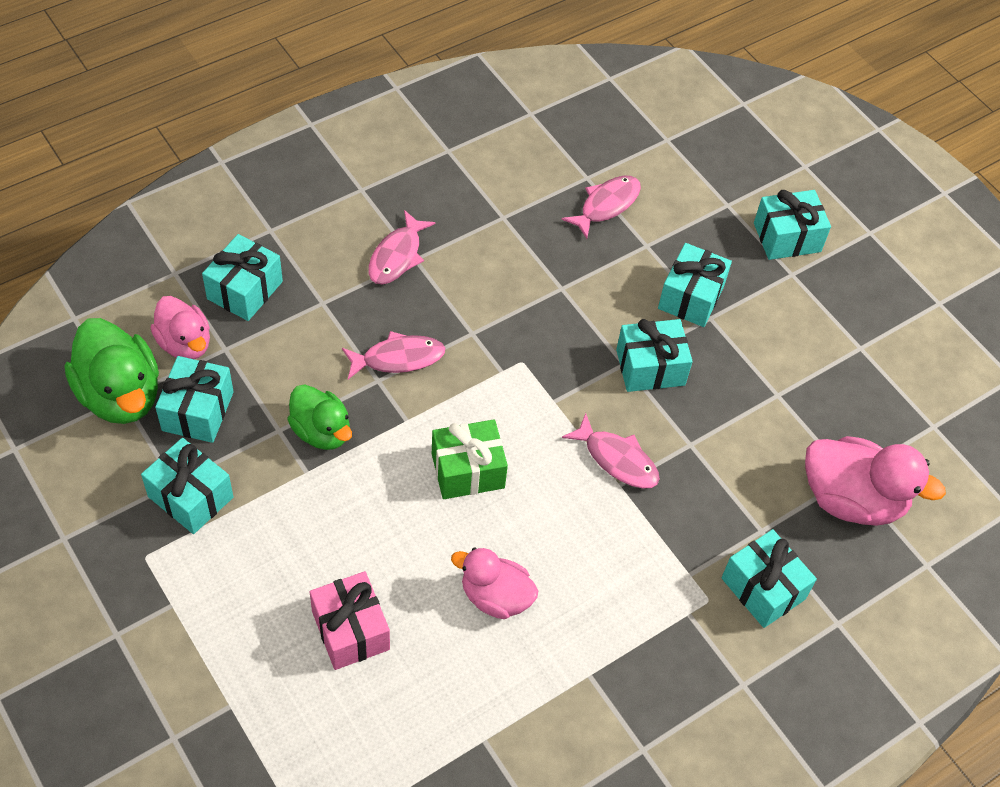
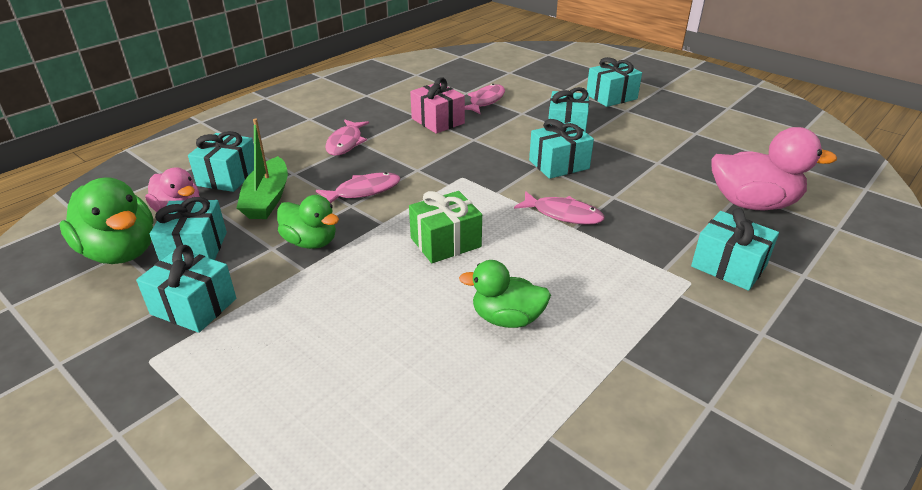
camera: 10 degrees left, 20 degrees down
(285, 344) = (267, 199): none -> green boat
(350, 630) = (376, 374): pink gift -> pink gift (438, 121)
(495, 597) = (507, 318): pink duck -> green duck

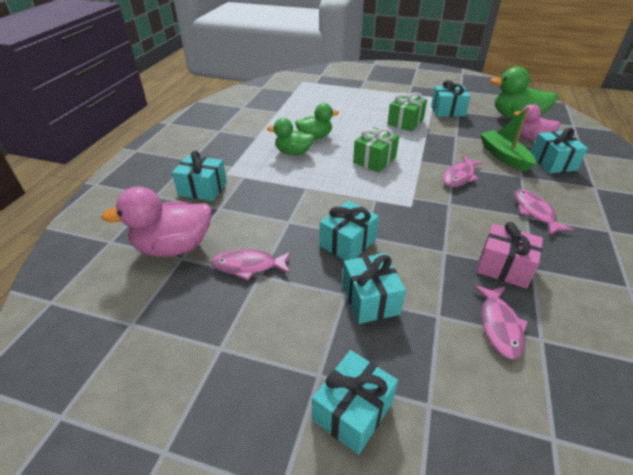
camera: 155 degrees right, 5 degrees up
(195, 249) = (488, 126): turquoise gift -> none
(308, 303) = (405, 122): none -> green gift
(310, 242) = (442, 142): green duck -> green duck (293, 152)
(563, 214) = (318, 196): pink fish -> pink fish (248, 266)

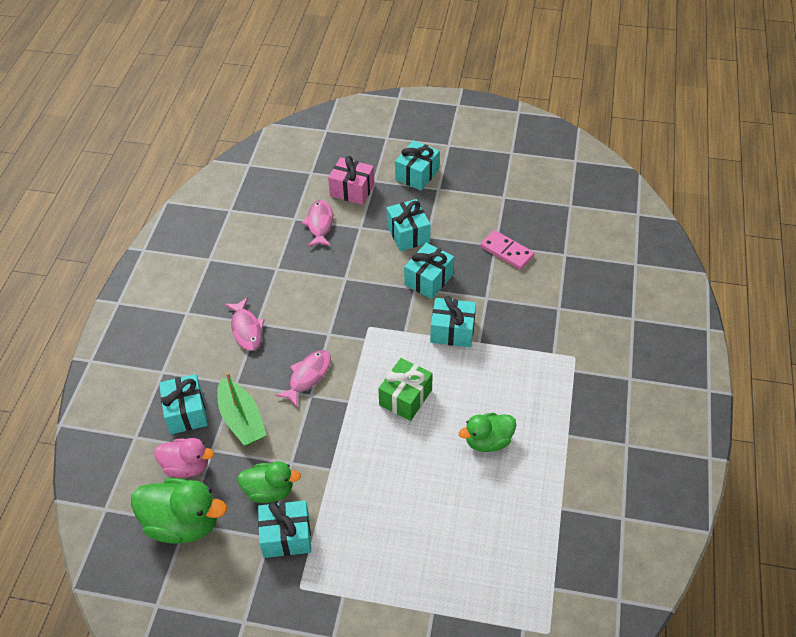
camera: 175 degrees right, 10 degrees up
(174, 247) = (577, 263): pink duck -> none
(202, 189) = (589, 331): turquoise gift -> turquoise gift (452, 331)
(248, 266) = (507, 251): pink fish -> pink domino
(293, 152) = (508, 403): green duck -> green duck (269, 491)
(405, 122) = (359, 494): green gift -> none
(504, 267) = (300, 268): pink gift -> pink gift (352, 190)

